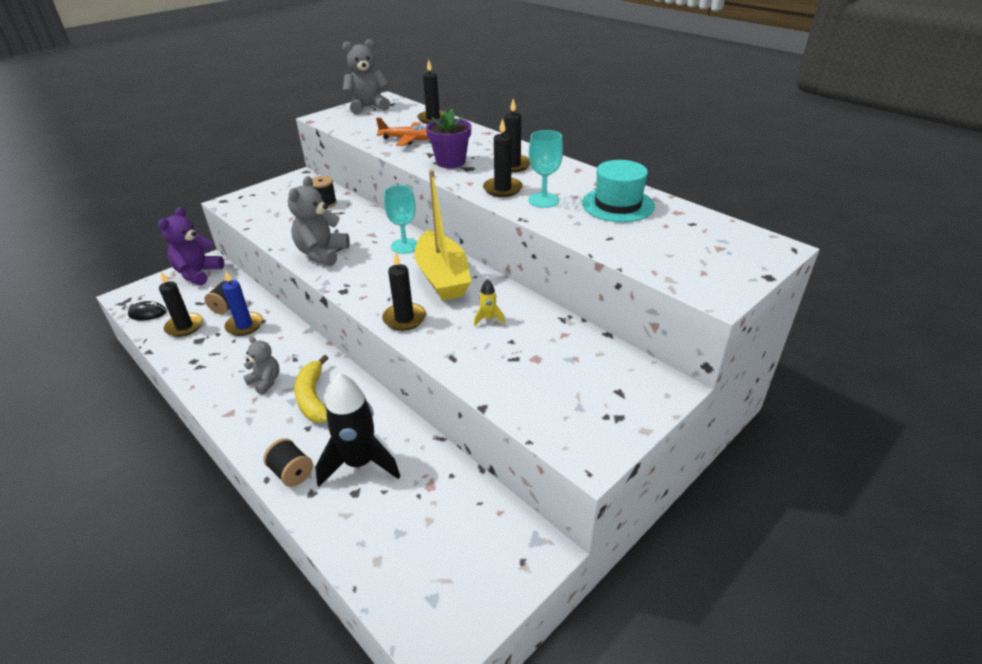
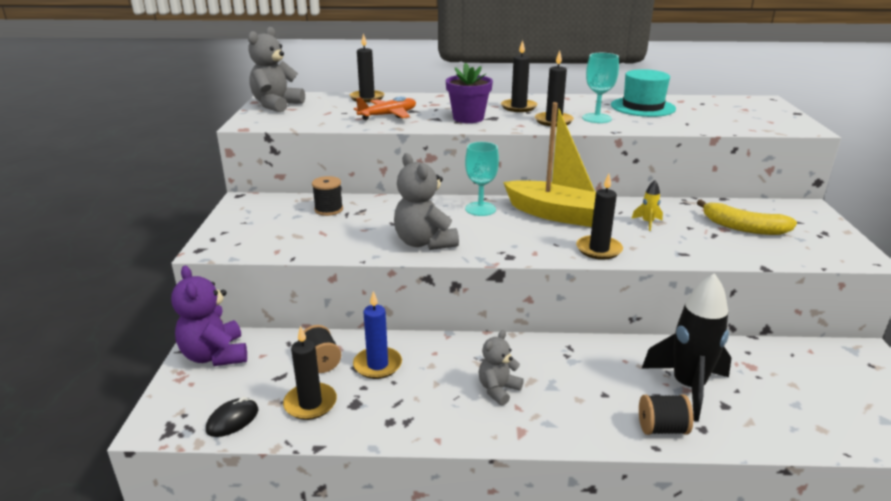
camera: 45 degrees left, 10 degrees down
(265, 381) = (498, 389): grey teddy bear -> grey teddy bear turned 45 degrees counterclockwise
(313, 398) = (562, 373): yellow banana -> yellow banana (743, 228)

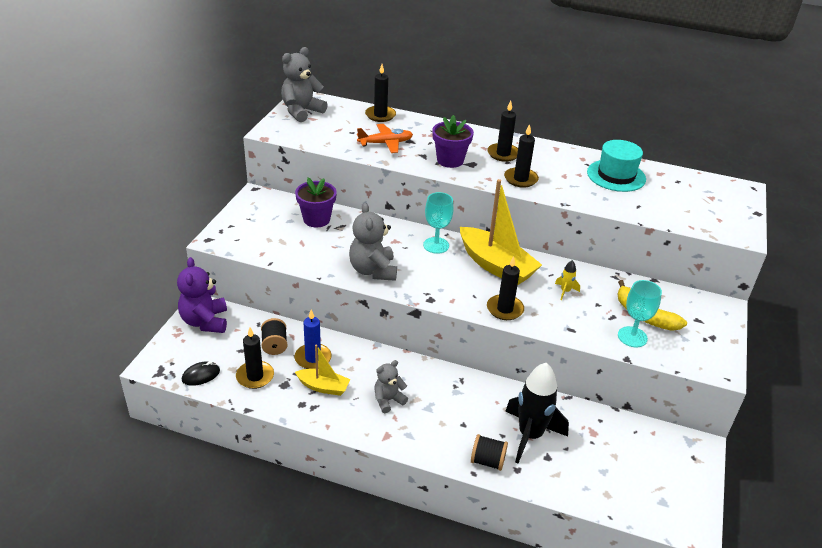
camera: 15 degrees right, 10 degrees up
(329, 209) = (316, 219): black spool -> purple flower pot
(408, 394) = (323, 387): none -> yellow boat
(596, 118) = (561, 183): turquoise goblet -> turquoise goblet (632, 337)

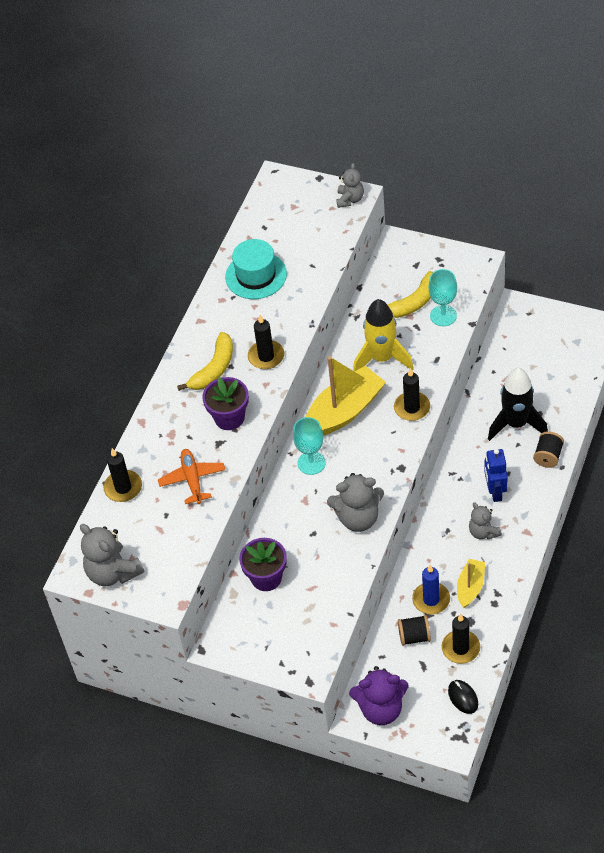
camera: 80 degrees left, 15 degrees up
(439, 412) = (495, 491): none -> blue robot
(503, 154) = (214, 369): black candle -> yellow banana
(565, 291) = (382, 358): yellow rocket -> yellow rocket, size x2.35
(736, 231) = (350, 199): none -> grey teddy bear

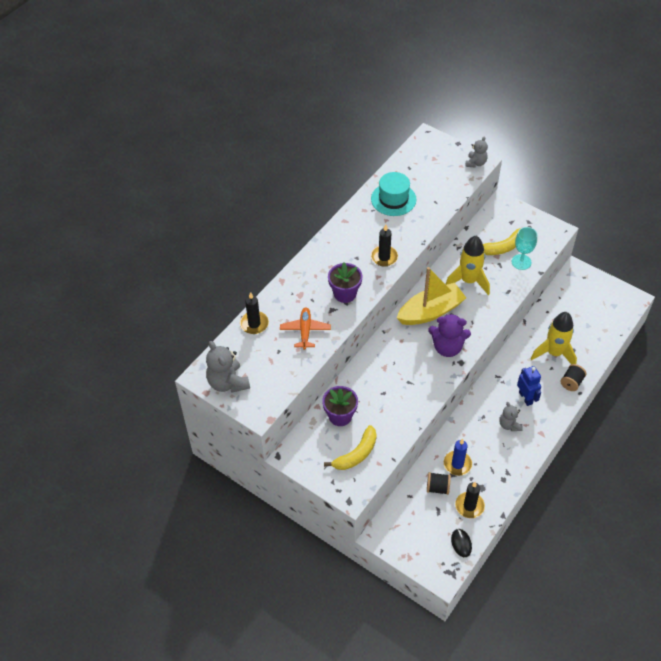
camera: 10 degrees right, 0 degrees up
(214, 369) = (344, 256): yellow banana -> yellow banana (356, 454)
(311, 463) = (396, 342): turquoise goblet -> none
(358, 518) = (419, 390): grey teddy bear -> none
(381, 709) = (398, 535): purple teddy bear -> purple teddy bear (447, 347)
(412, 408) = (480, 321): black candle -> none
(470, 587) = (489, 462): yellow boat -> none
(495, 491) = (525, 398): blue robot -> blue robot turned 150 degrees clockwise
(516, 424) = (554, 353): black rocket -> yellow rocket

